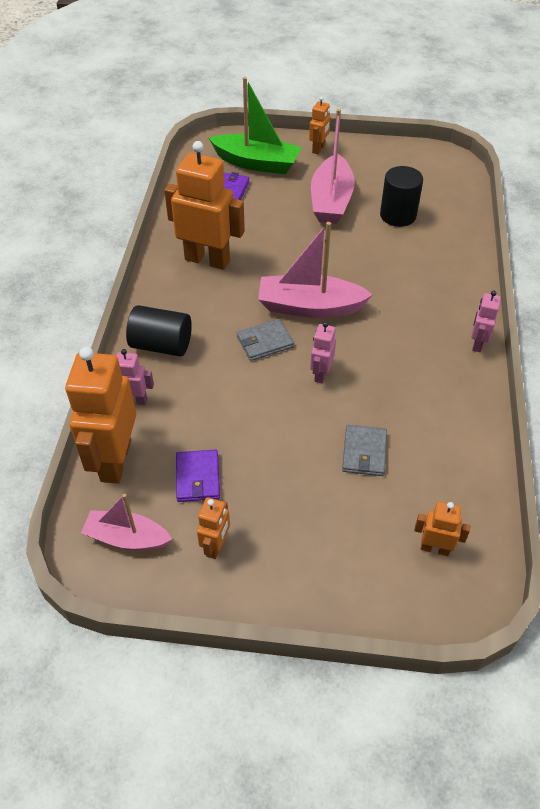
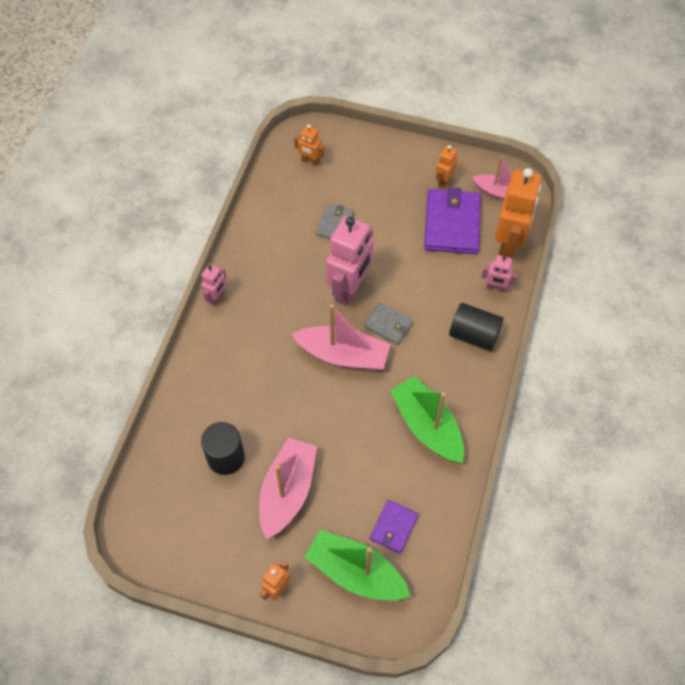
camera: 170 degrees left, 10 degrees up
(197, 477) = (452, 224): purple wallet -> purple wallet, size x1.85
(207, 260) = (427, 426): orange robot -> green boat
(265, 342) = (388, 325): grey wallet -> grey wallet turned 45 degrees clockwise
(321, 374) = (349, 289): pink robot -> pink robot, size x2.06

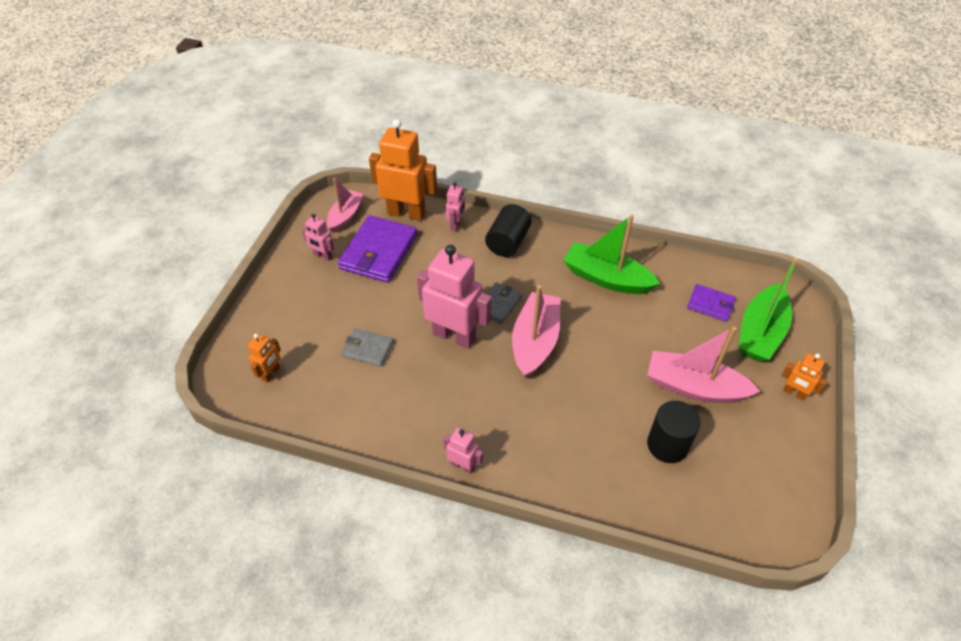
camera: 90 degrees left, 10 degrees down
(427, 426) = (606, 278): green boat -> green boat turned 60 degrees clockwise
(443, 181) = (323, 256): orange robot -> pink robot
(452, 224) = (378, 252): purple wallet -> purple wallet turned 75 degrees counterclockwise

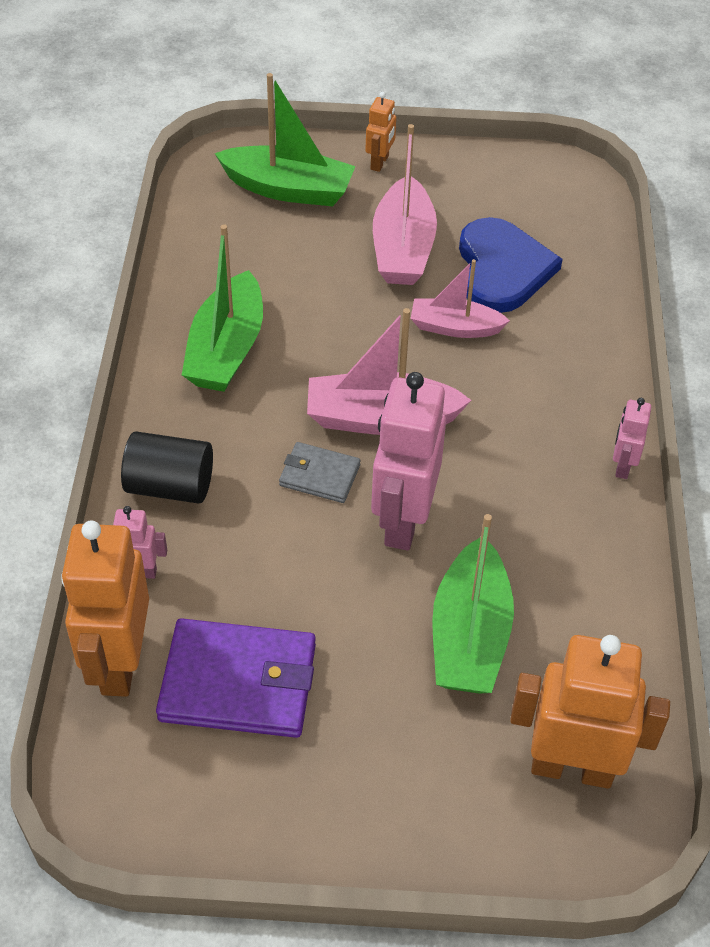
camera: 105 degrees left, 0 degrees up
(271, 373) = (572, 768): orange robot -> orange robot, size x2.06
(323, 256) = (272, 779): pink robot -> none
(345, 216) = (147, 774): pink boat -> pink boat (455, 327)
(368, 349) = (469, 635): grey wallet -> green boat
(667, 445) = (502, 269): black cylinder -> blue heart
(710, 304) = (250, 236): purple wallet -> none

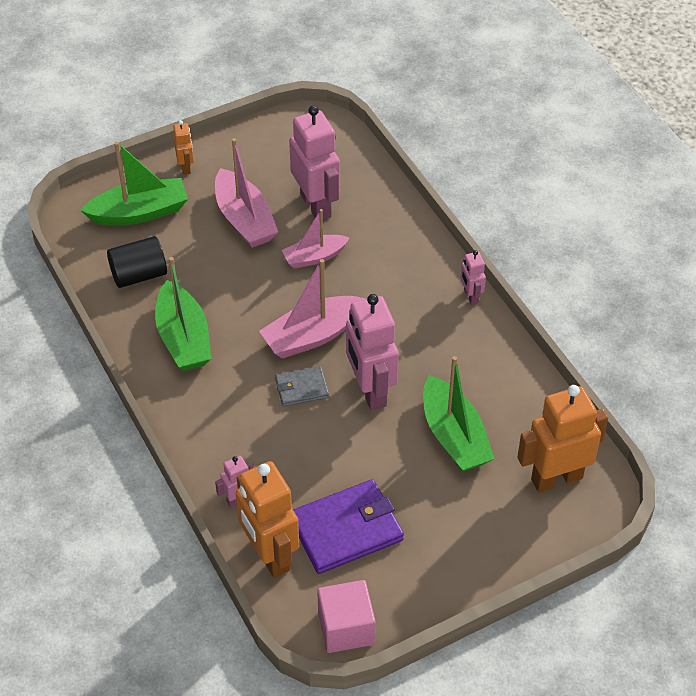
camera: 30 degrees left, 0 degrees up
(138, 814) = (346, 628): none -> pink cube
(170, 486) = (216, 439): black cylinder -> black cylinder (139, 275)
(502, 269) = (316, 205): blue heart -> pink robot

